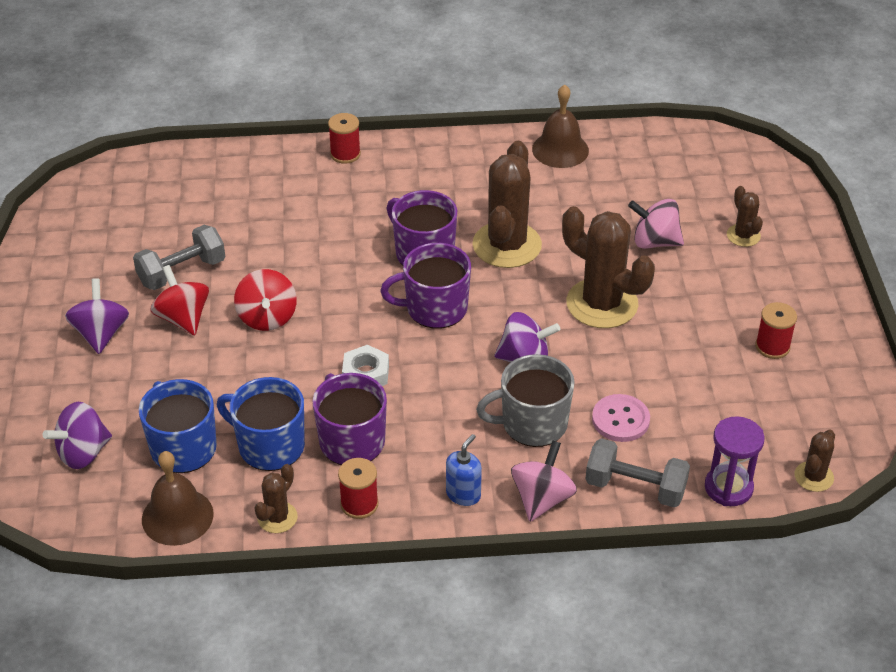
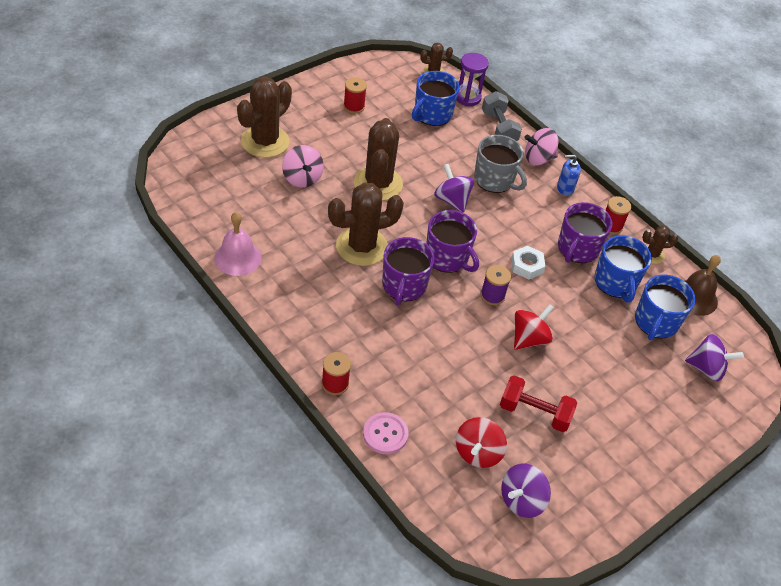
camera: 130 degrees left, 5 degrees up
(101, 334) = (624, 423): purple spinning top -> purple spinning top (521, 500)
(182, 272) = (534, 413): grey dumbbell -> red dumbbell
(183, 318) = (571, 385): red spinning top -> red spinning top (477, 452)
(349, 318) = (492, 295): none -> purple spool
(560, 149) = (238, 257): brown bell -> pink bell
(620, 420) = (460, 147): pink button -> pink button (385, 434)
(710, 424) = (432, 114): none -> blue mug
(743, 235) = (265, 141): brown cactus -> brown cactus, size x2.04

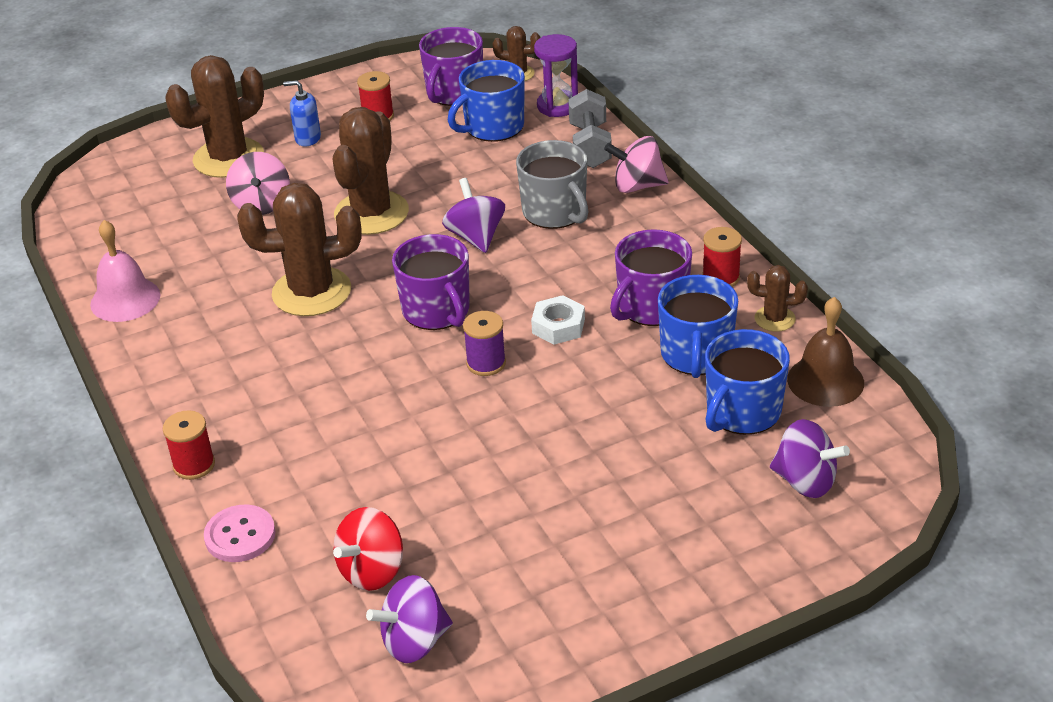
camera: 20 degrees right, 10 degrees down
(404, 286) = (353, 344): purple mug -> purple mug (454, 92)
(529, 338) = (520, 423): red spinning top -> none
(534, 413) = (486, 524): red dumbbell -> none
(565, 188) = (664, 226): blue soap dispenser -> blue soap dispenser (307, 138)

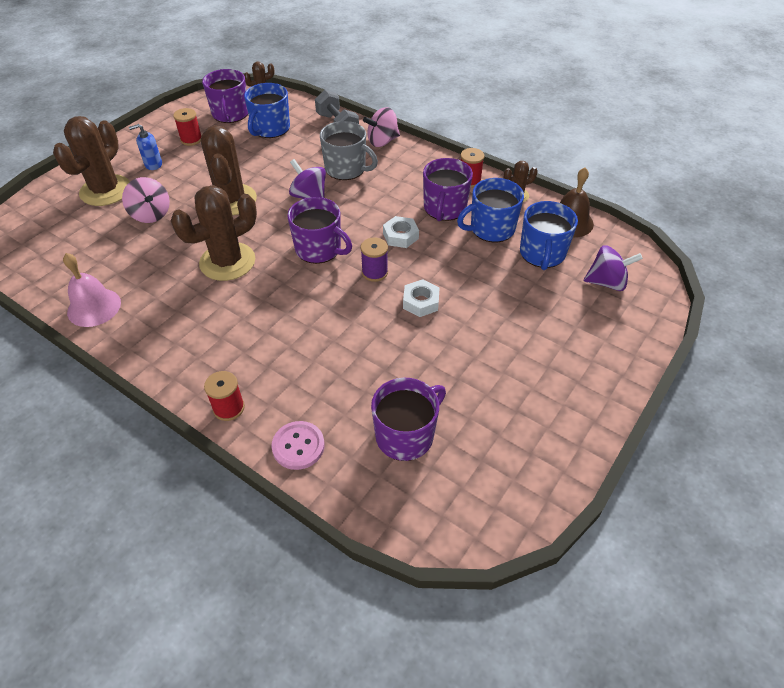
camera: 30 degrees left, 10 degrees up
(372, 571) = (406, 435): red spinning top -> purple mug
(414, 641) = (469, 473): purple spinning top -> none
(517, 420) = (421, 302): none -> white nut
(557, 106) = (300, 107): purple hourglass -> none
(696, 354) = (491, 228): blue mug -> blue mug turned 90 degrees clockwise

